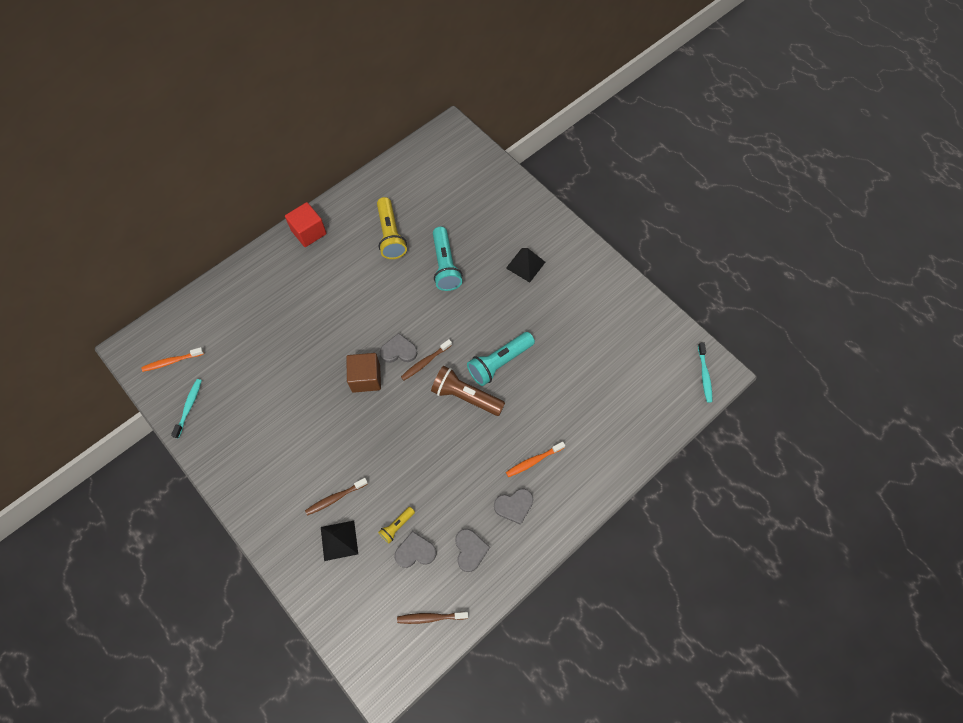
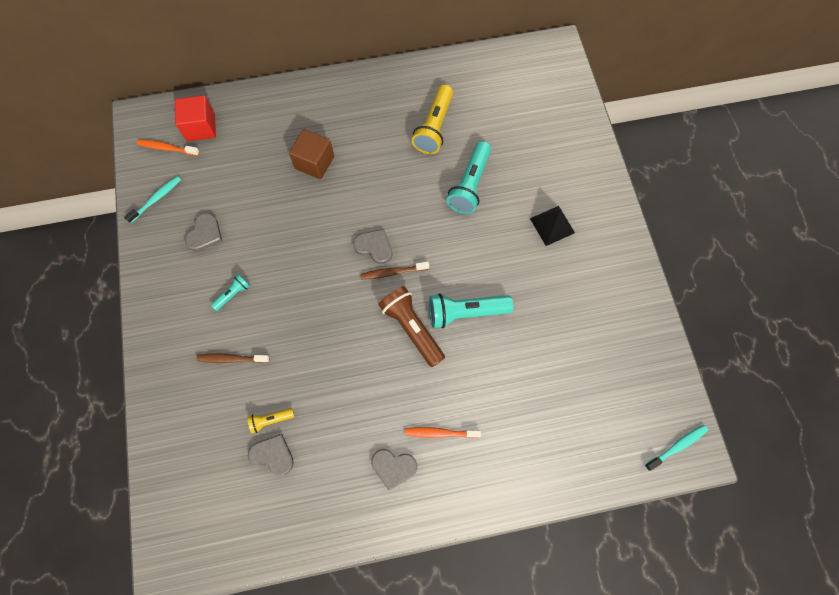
camera: 30 degrees right, 5 degrees up
(304, 447) = (233, 294): none -> turquoise flashlight
(309, 232) = (359, 86): red cube -> red cube (201, 127)
(339, 540) = (211, 402): black pyramid -> none
(366, 378) = (327, 257): brown cube -> brown cube (314, 162)
(430, 617) = (248, 529): brown toothbrush -> none
(470, 550) = (325, 486): grey heart -> grey heart (205, 234)
(704, 375) = (677, 446): turquoise toothbrush -> turquoise toothbrush turned 150 degrees counterclockwise

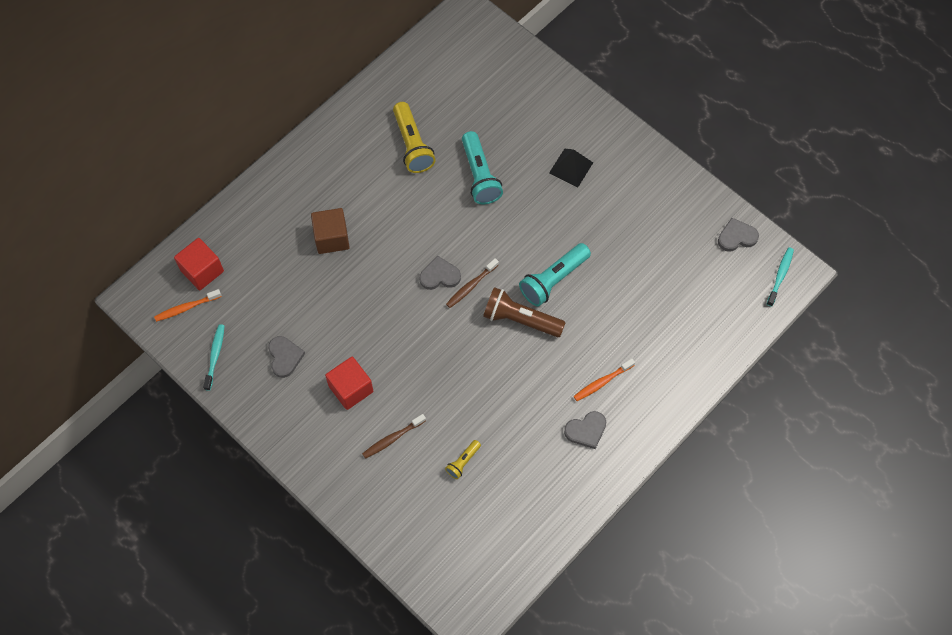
camera: 35 degrees left, 5 degrees down
(233, 294) = (351, 389): turquoise flashlight -> red cube
(273, 455) = (486, 485): grey heart -> grey heart (736, 237)

